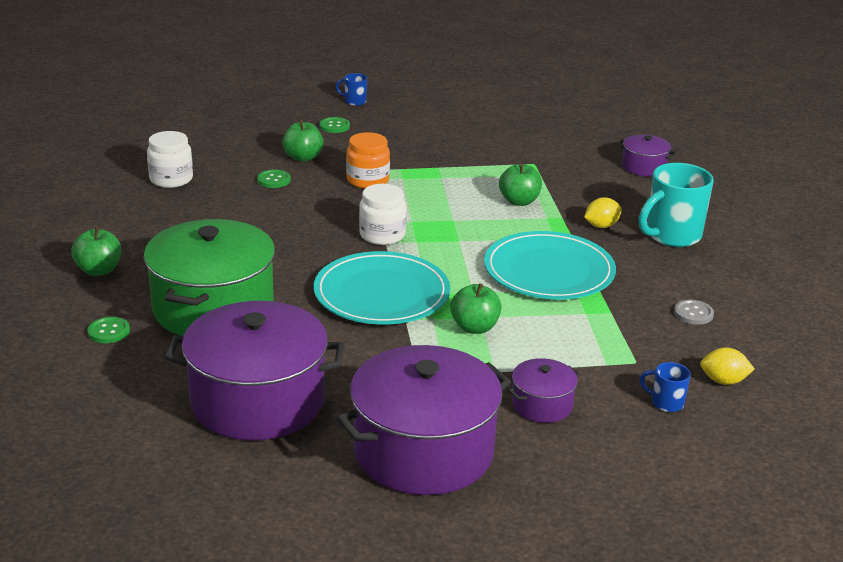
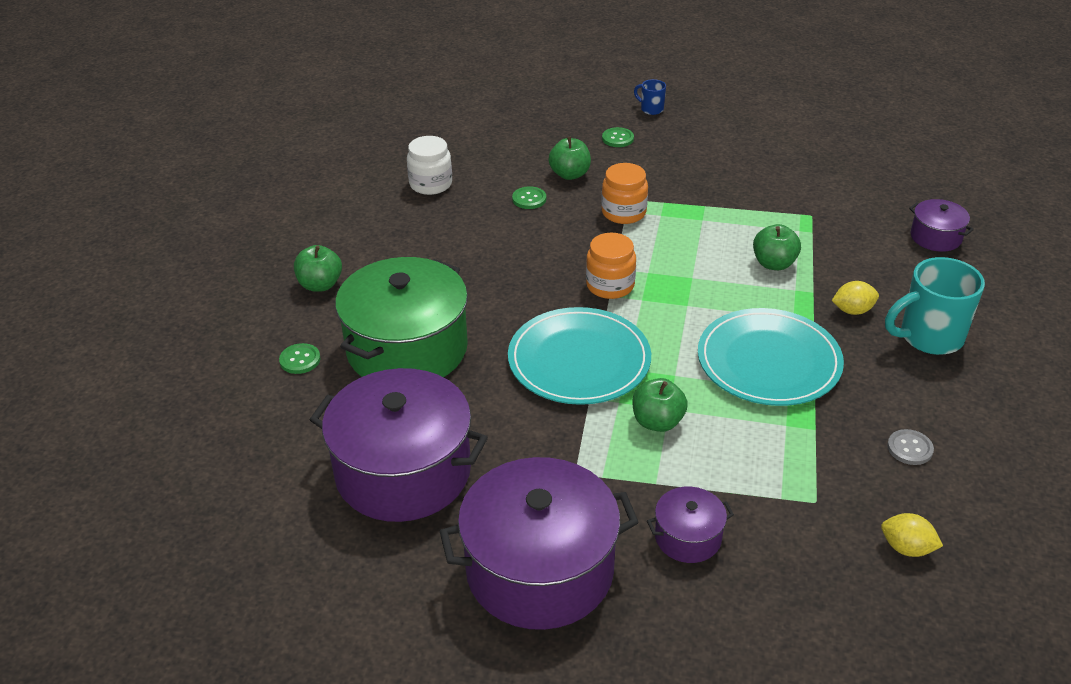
camera: 20 degrees right, 10 degrees up
(382, 235) = (610, 285): white jar -> orange jar
(666, 403) = (827, 564): blue mug -> none

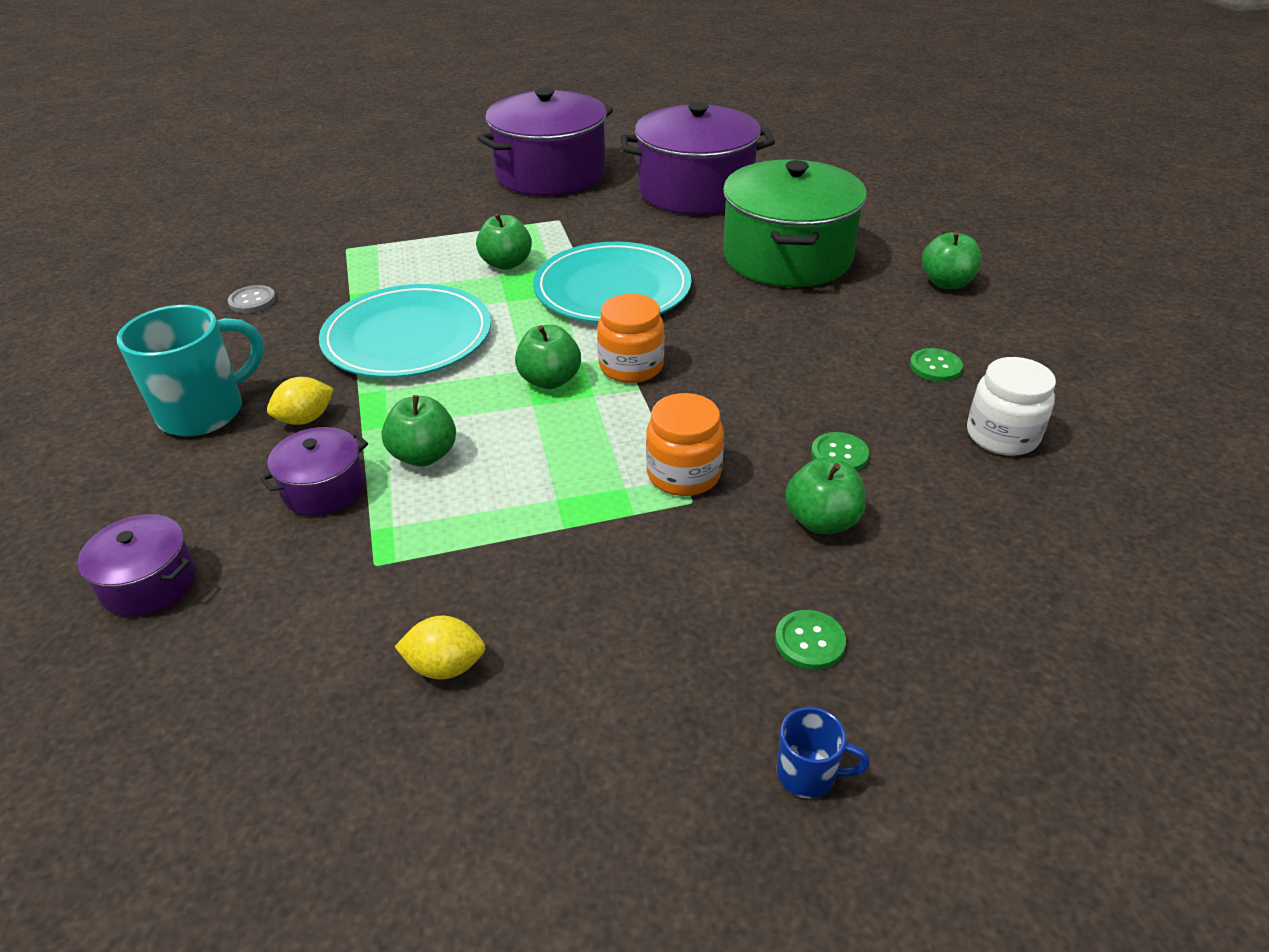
camera: 155 degrees right, 0 degrees up
(300, 360) = (870, 227): green button -> green button (935, 367)
(672, 291) = (550, 380): none -> green apple
(688, 537) = (449, 208): purple pot -> purple pot (324, 489)
(906, 548) = (267, 240): yellow lemon -> yellow lemon (445, 666)

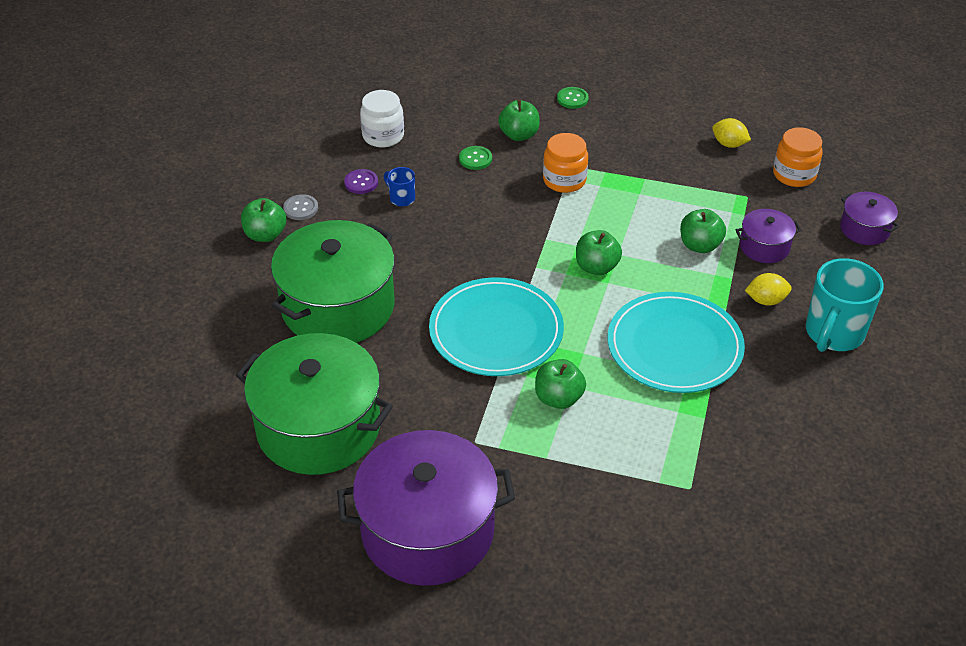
camera: 150 degrees left, 5 degrees up
(205, 412) = (833, 334): turquoise mug -> turquoise mug turned 45 degrees counterclockwise
(252, 301) = (789, 444): grey button -> grey button (301, 208)
(631, 366) = (538, 256): orange jar -> orange jar (794, 175)
(695, 191) = (319, 427): purple pot -> green pot
(808, 774) = (611, 68): blue mug -> blue mug (401, 198)
(935, 367) = (361, 183): green button -> purple button

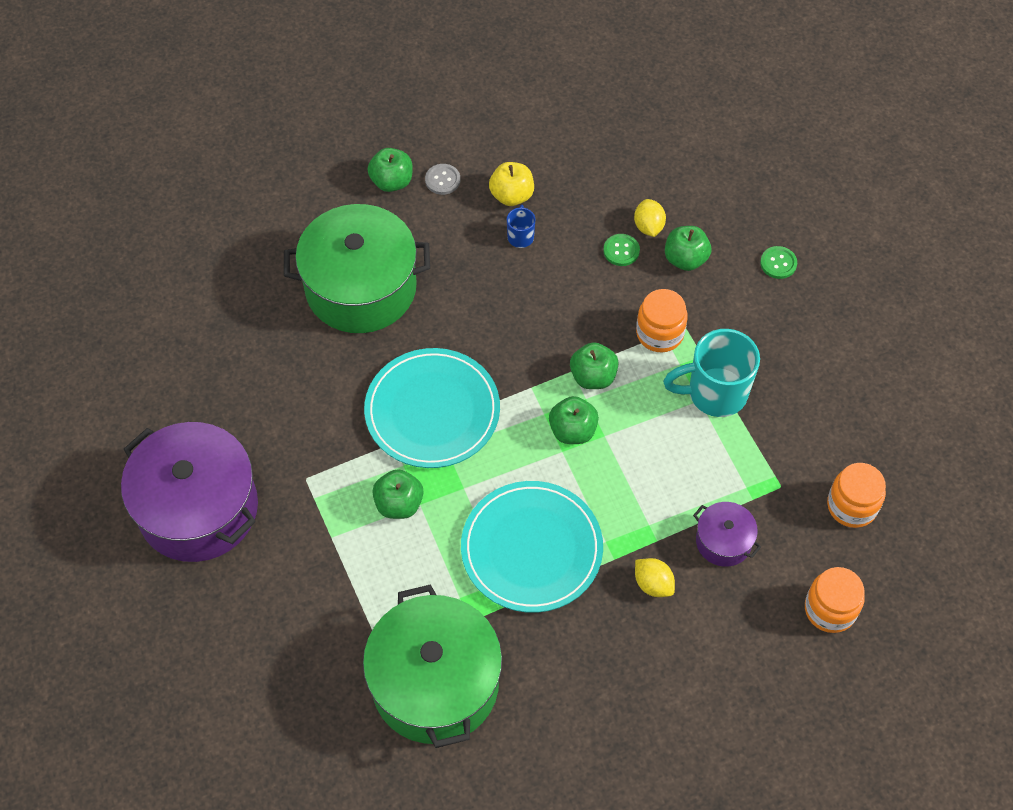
camera: 50 degrees right, 15 degrees up
(319, 427) = (233, 369): green pot -> green pot (435, 683)
(361, 183) = (511, 195): purple button -> yellow apple
(383, 136) = (583, 166): white jar -> none
(700, 245) = (675, 490): green apple -> green apple (593, 377)
(729, 144) = (842, 426): yellow lemon -> yellow lemon (648, 226)
(833, 334) = (660, 662): turquoise mug -> turquoise mug (715, 393)
(864, 229) = (830, 609): purple pot -> orange jar

